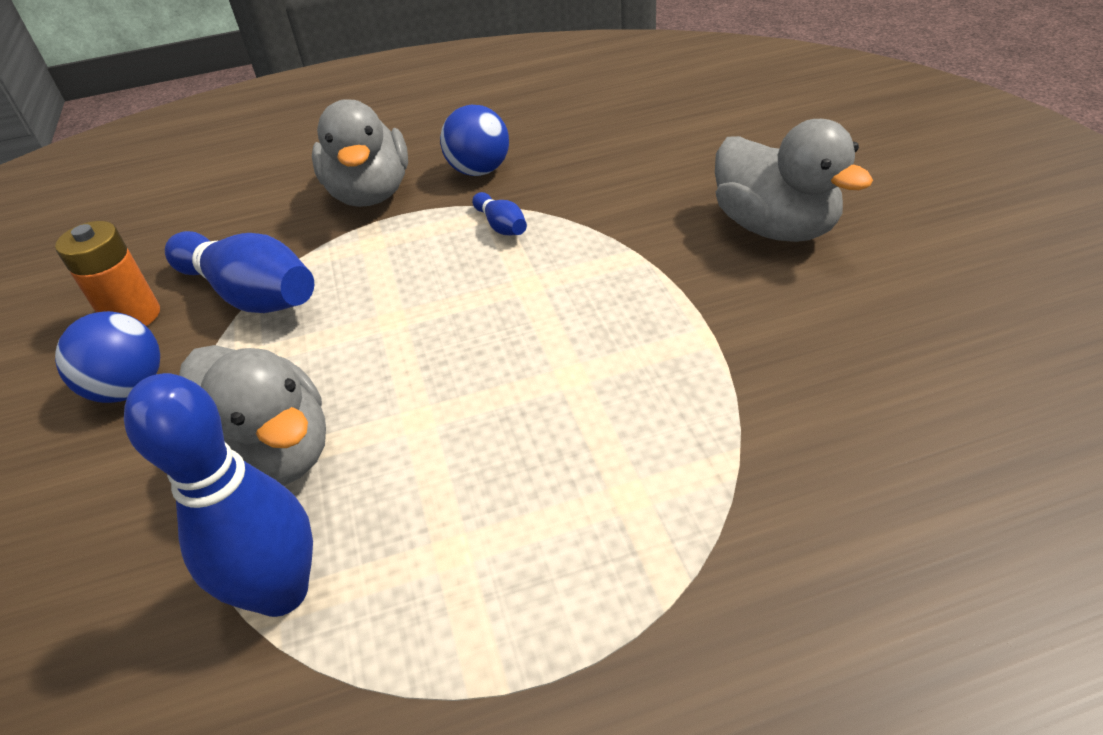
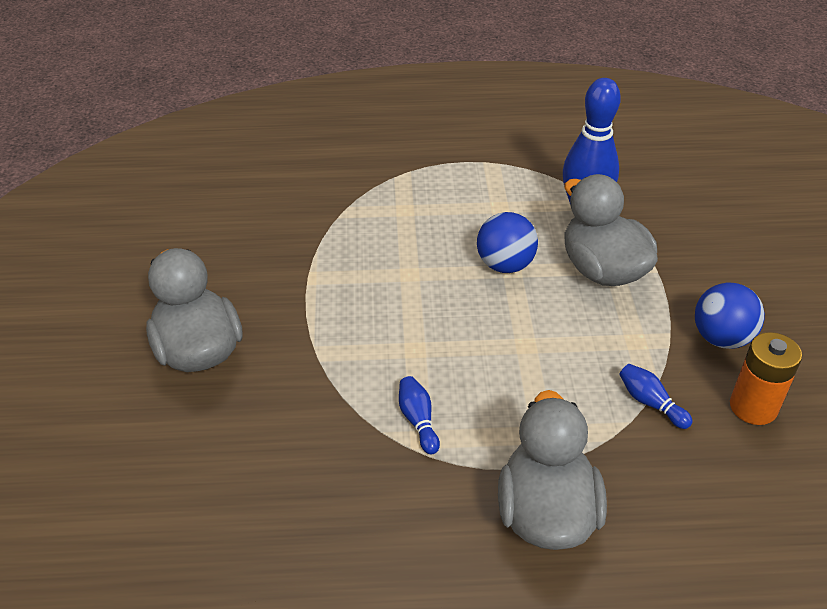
camera: 170 degrees left, 0 degrees up
(251, 295) = (650, 403): blue bowling pin -> blue bowling pin, size x0.47
(479, 171) = (419, 514): blue ball -> blue ball (505, 265)

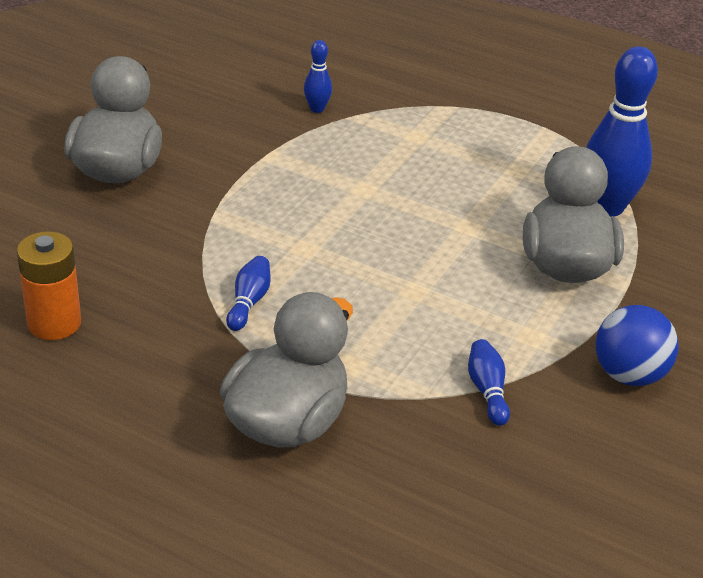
camera: 30 degrees right, 5 degrees down
(309, 219) = (317, 109): none -> blue bowling pin
(505, 265) = (467, 220): blue ball -> none
(753, 407) = (594, 444): orange battery -> orange battery (54, 323)

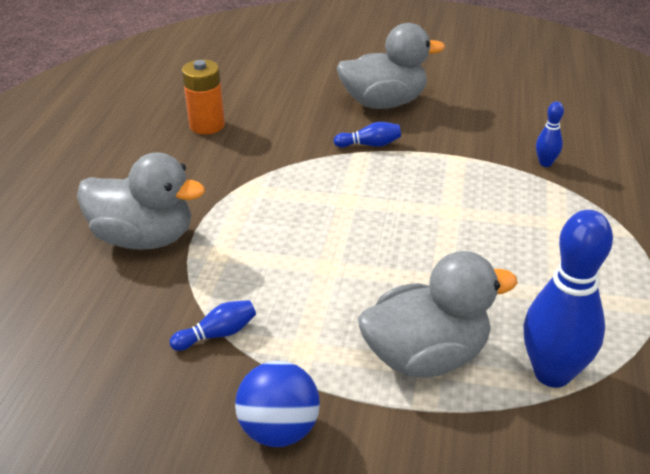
camera: 75 degrees right, 0 degrees up
(249, 302) = (268, 191): blue bowling pin -> blue bowling pin (370, 145)

